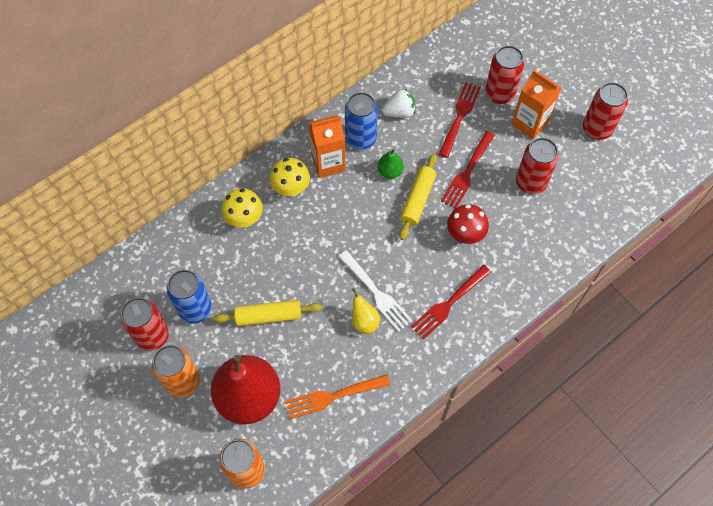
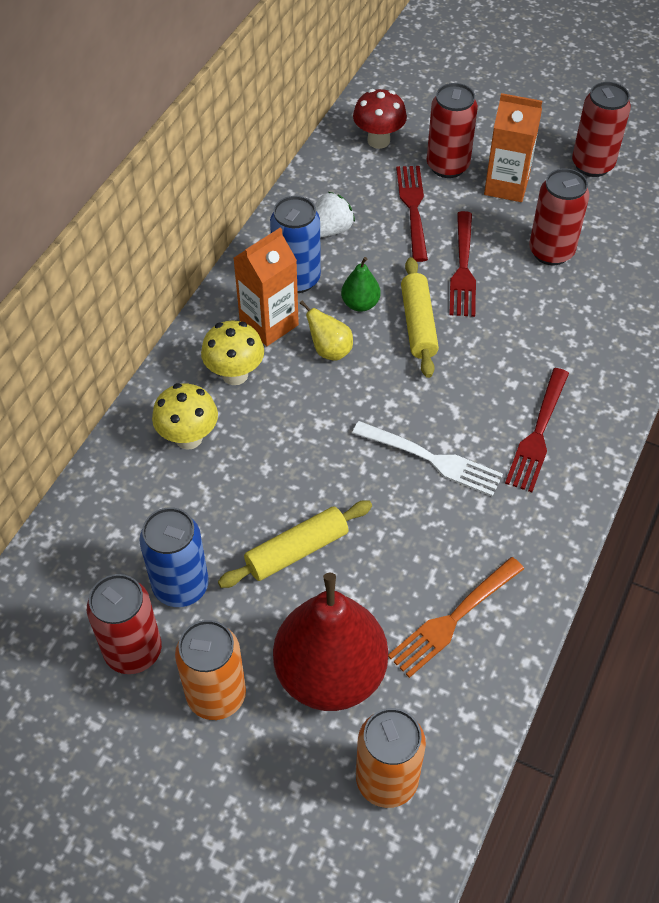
camera: 25 degrees left, 10 degrees down
(364, 321) = (438, 502): yellow pear -> yellow pear (329, 350)
(465, 235) = (507, 343): red mushroom -> red mushroom (378, 141)

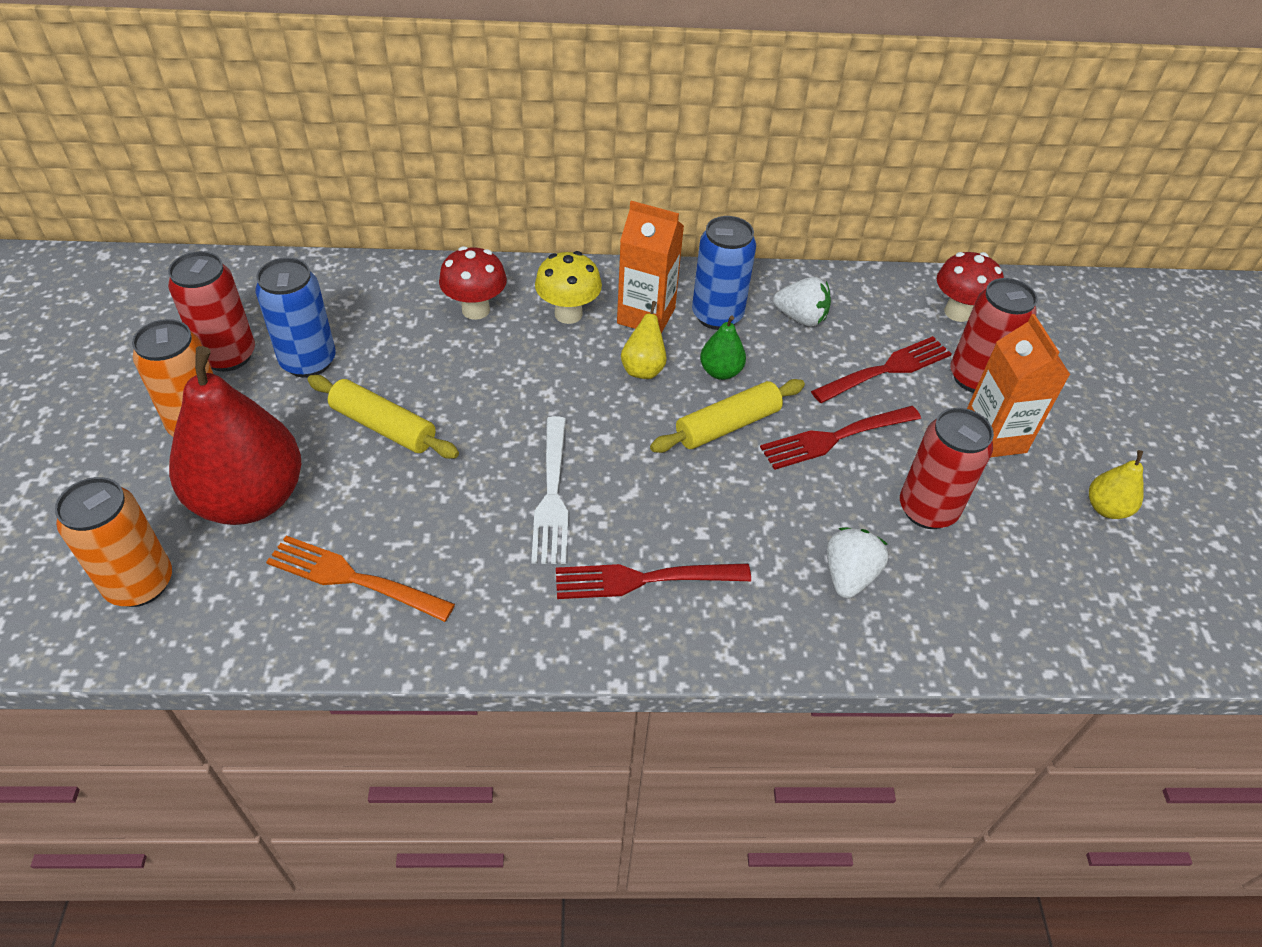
camera: 60 degrees right, 5 degrees down
(188, 438) = (476, 310): yellow mushroom -> red mushroom
(586, 319) = (849, 575): none -> white strawberry
(592, 165) = (1106, 508): red can -> yellow pear

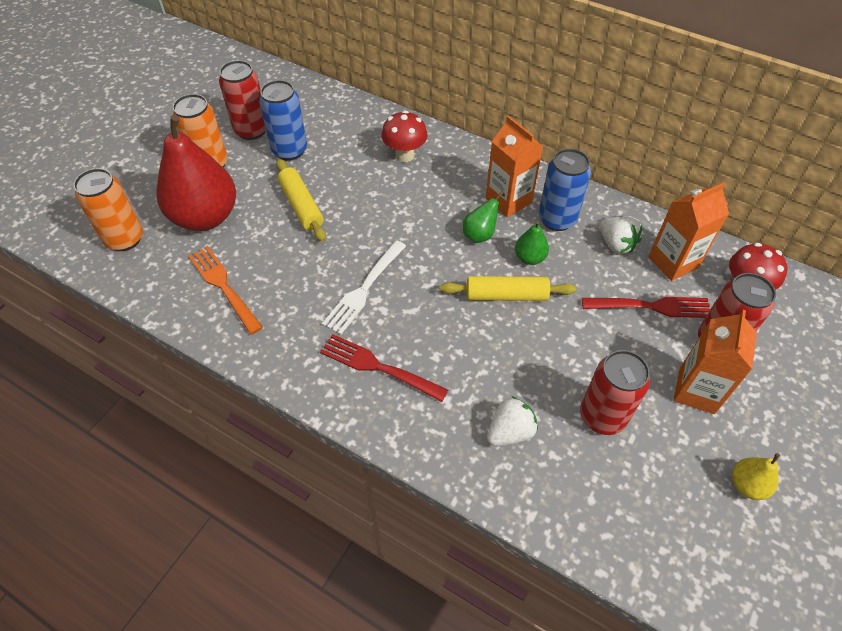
camera: 35 degrees right, 5 degrees up
(568, 314) = (459, 180): yellow mushroom -> none
(643, 369) = (479, 235): yellow pear -> green pear
(836, 437) = (576, 337): red fork -> none
(871, 313) = (673, 262): none -> orange carton

